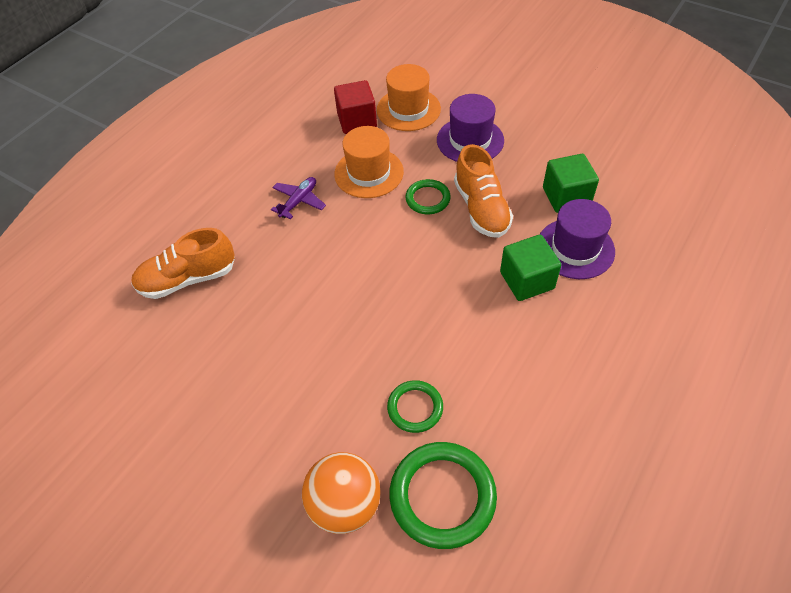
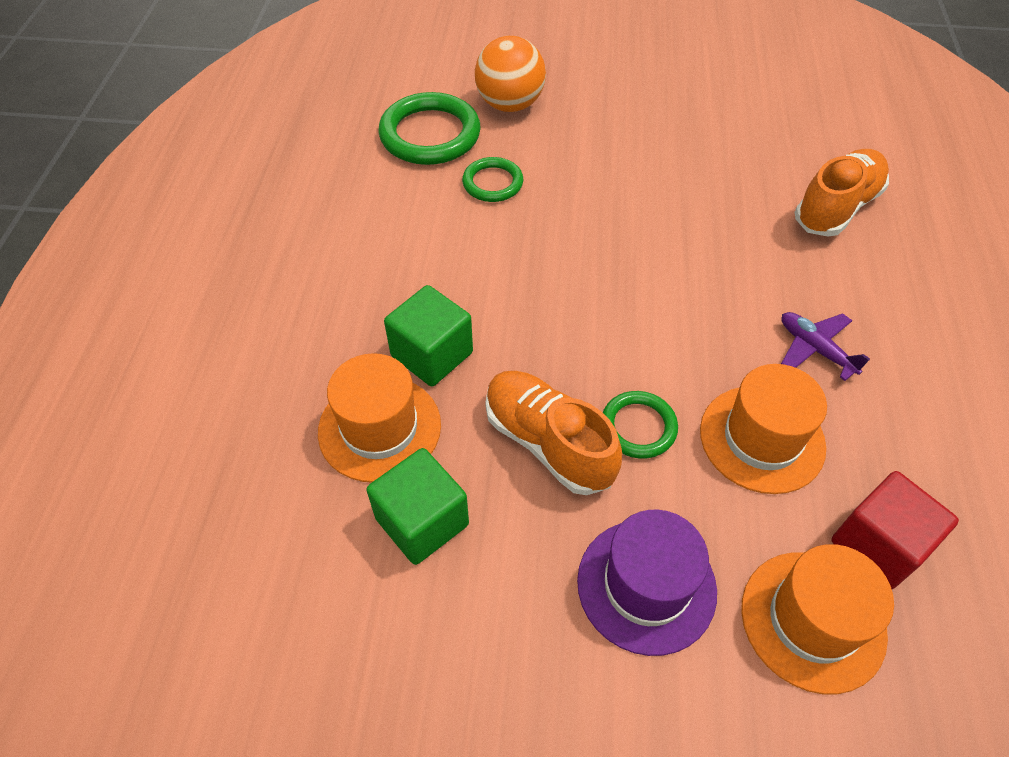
camera: 150 degrees right, 0 degrees up
(299, 201) = (815, 349): purple plane -> purple plane turned 135 degrees clockwise
(575, 248) = (379, 428): purple hat -> orange hat

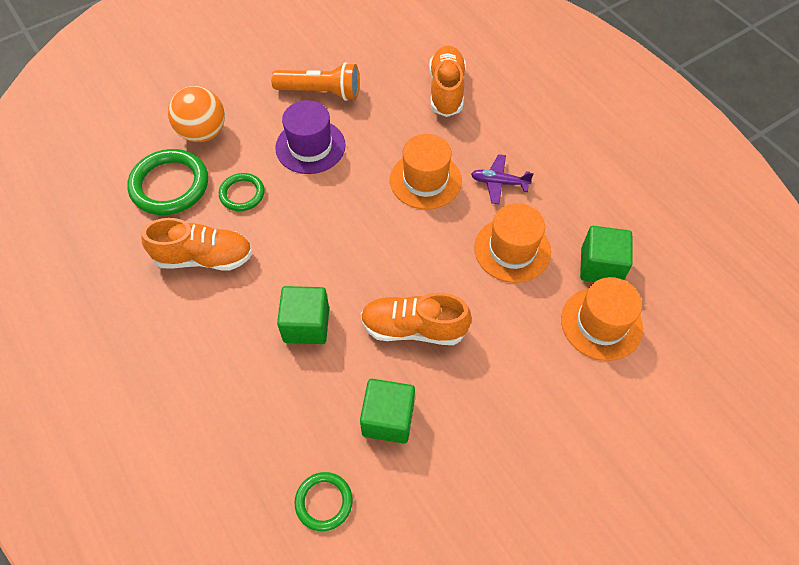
camera: 40 degrees left, 5 degrees up
(379, 428) = (317, 388): orange hat -> orange hat (425, 180)
(395, 220) = (204, 258): none -> orange shoe
(638, 427) = (450, 286): green ring -> green ring (324, 502)
(646, 585) = (521, 364): purple hat -> purple hat (310, 146)
(675, 131) = (321, 92): none -> orange flashlight
(878, 545) = (600, 266): red cube -> green cube

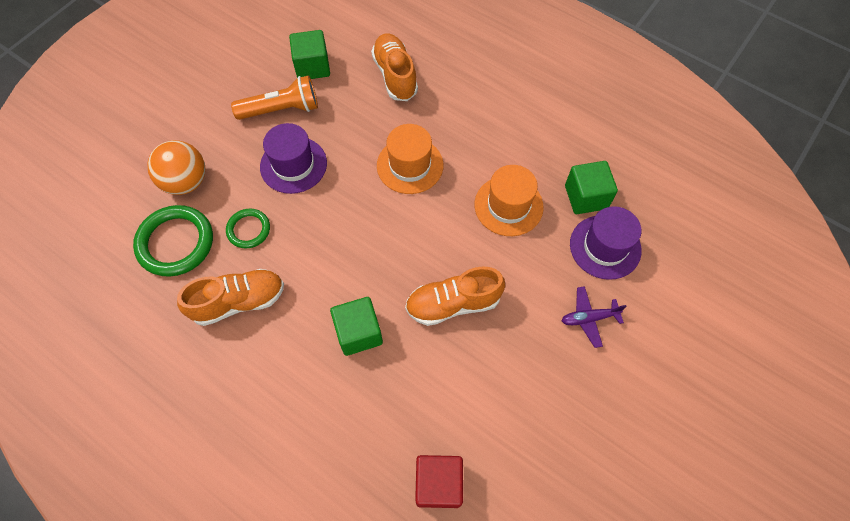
camera: 20 degrees left, 5 degrees up
(324, 502) = (438, 484): green ring -> red cube
(388, 419) = (463, 391): green cube -> green cube (312, 67)
(499, 183) = (474, 148): purple plane -> purple plane (589, 318)
(601, 323) = (605, 247): orange hat -> purple hat

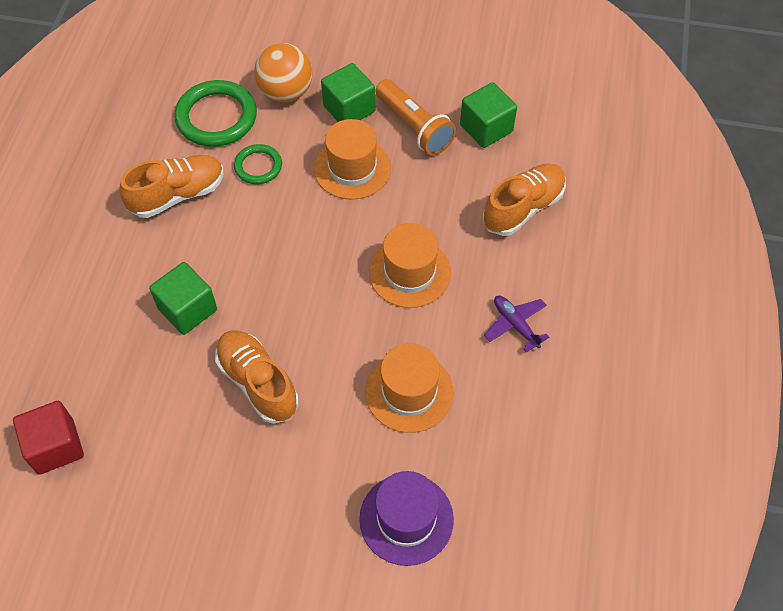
camera: 65 degrees right, 5 degrees down
(239, 302) = (177, 195): orange shoe -> orange shoe turned 75 degrees counterclockwise
(293, 165) = (352, 168): purple hat -> orange hat
(586, 197) = (466, 473): green cube -> green cube (349, 109)
(589, 318) = (302, 532): purple plane -> purple plane (515, 325)

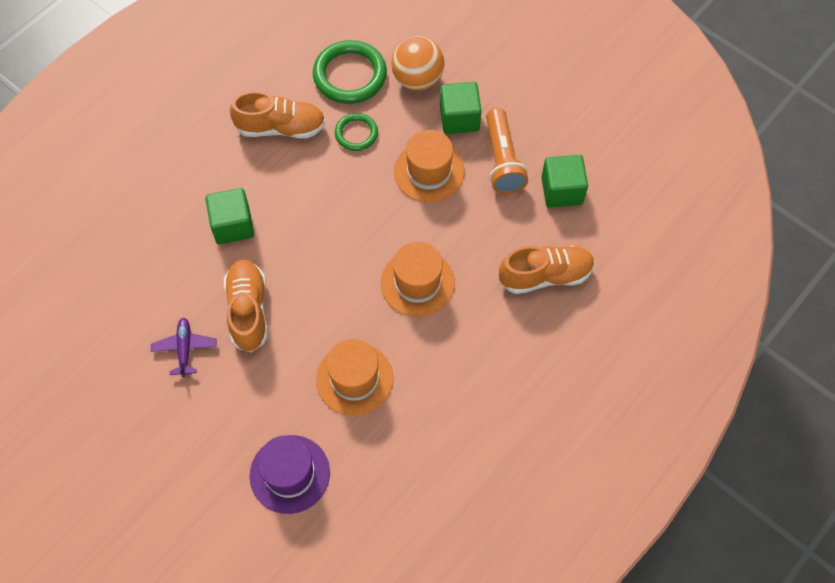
camera: 30 degrees right, 5 degrees up
(56, 446) = (81, 282): red cube -> none
(515, 325) = (472, 370): purple plane -> purple plane (185, 349)

